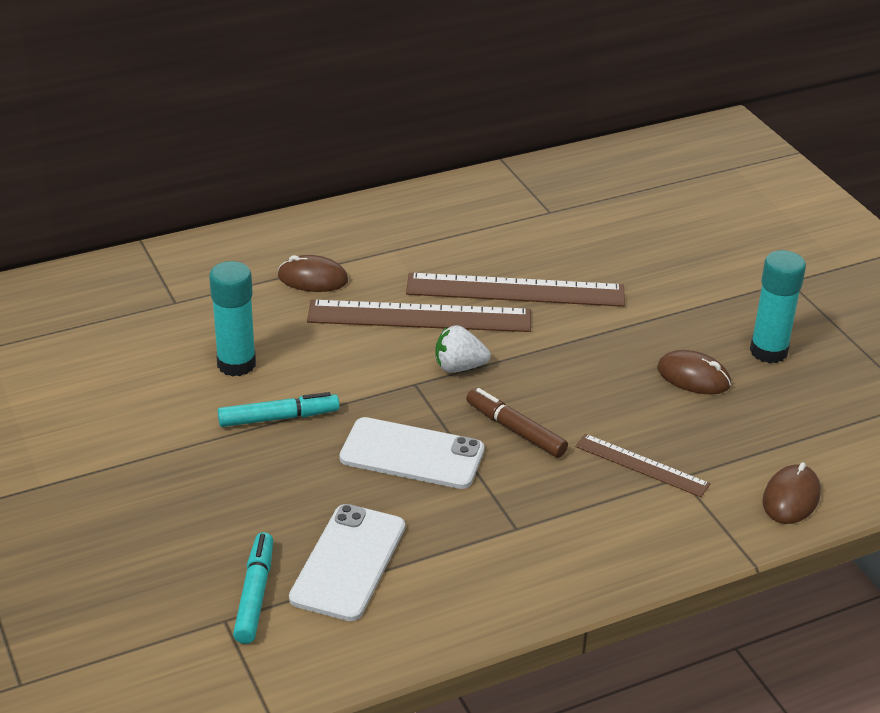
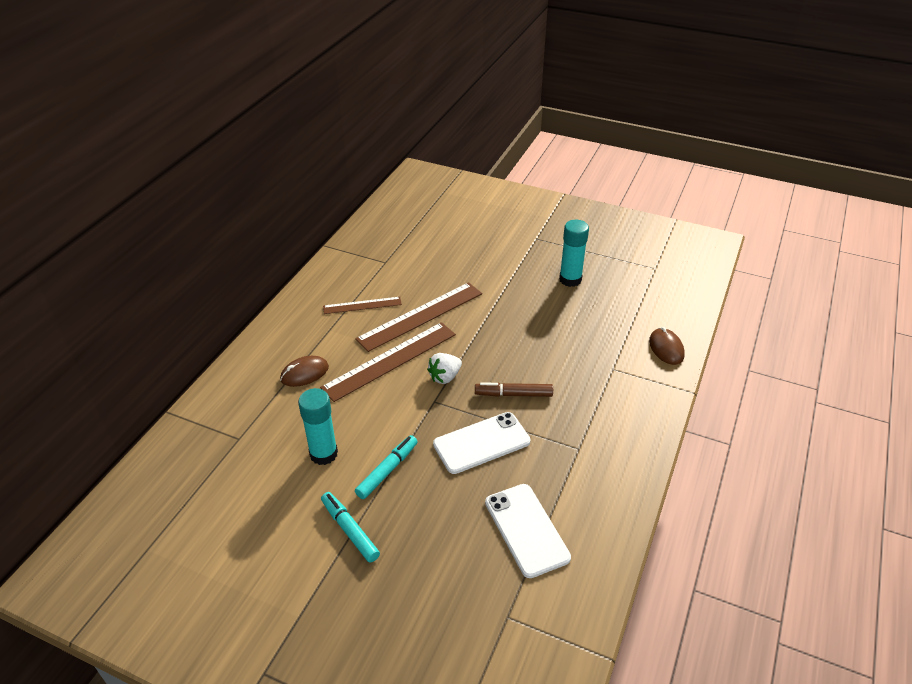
camera: 40 degrees left, 5 degrees up
(255, 594) = (504, 588): turquoise marker -> turquoise marker (350, 530)
(641, 465) = (590, 374): brown ruler -> brown ruler (362, 305)
(693, 377) = (555, 312): brown mouse -> none

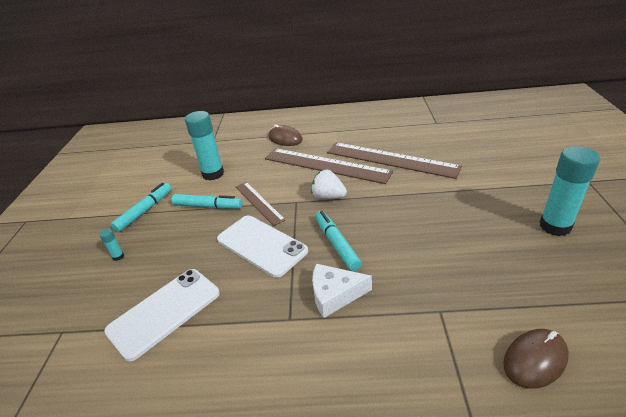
camera: 70 degrees right, 5 degrees down
(362, 305) = (375, 132): brown ruler -> brown ruler (258, 202)
(420, 562) = (118, 256): none -> turquoise glue stick
(513, 394) = (336, 244): brown marker -> turquoise marker
(568, 415) = (335, 294): none -> white cheese

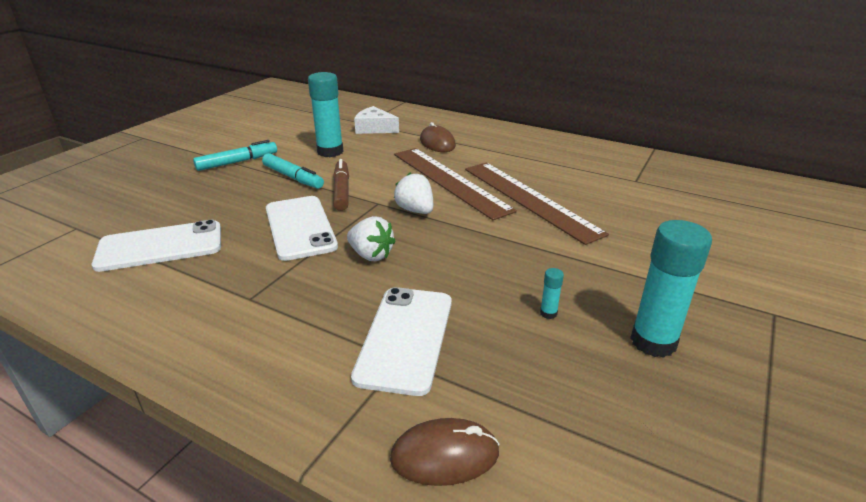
camera: 25 degrees right, 5 degrees down
(118, 256) = (176, 190): turquoise glue stick -> turquoise glue stick (548, 313)
(258, 202) = (341, 191): brown ruler -> brown marker
(335, 294) = (314, 297): white cheese -> white cheese (374, 128)
(336, 244) = (371, 255): turquoise marker -> white strawberry
(426, 294) = (405, 338): none -> white phone

